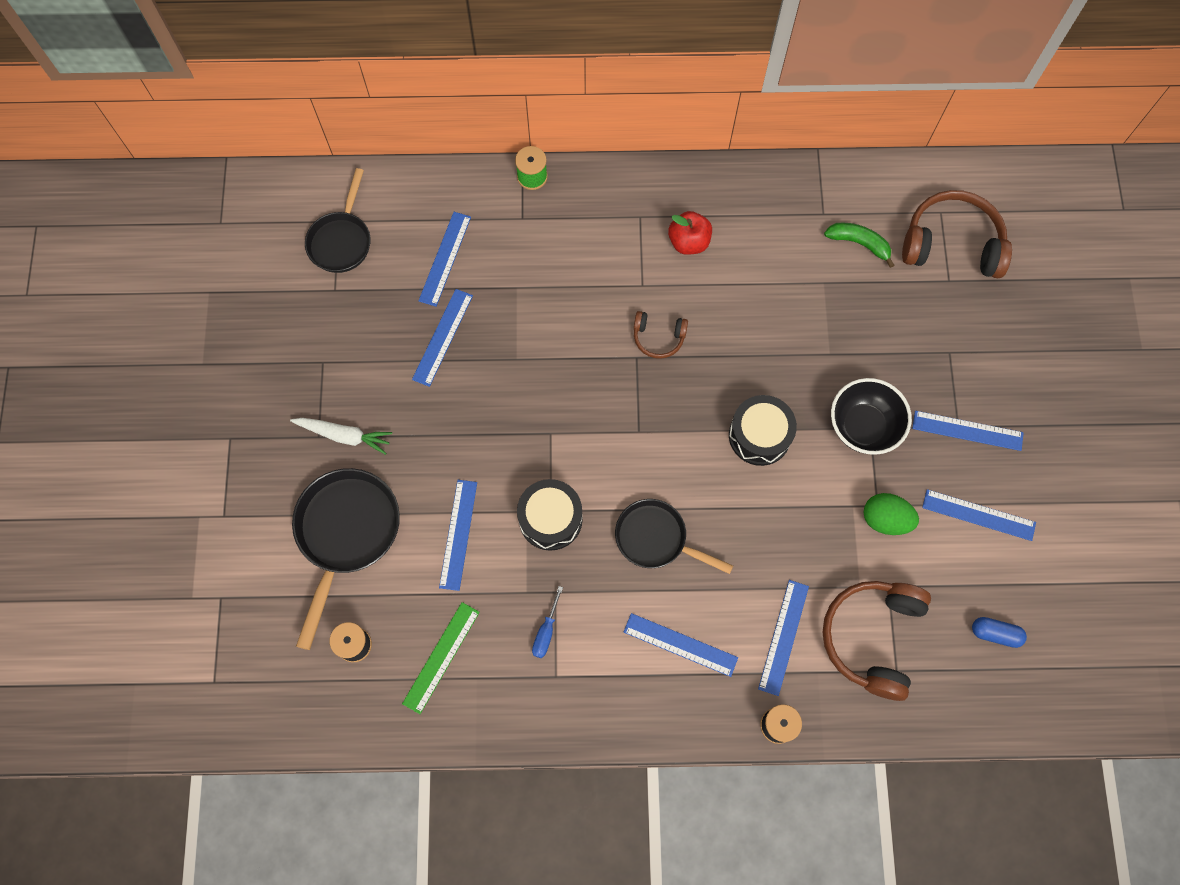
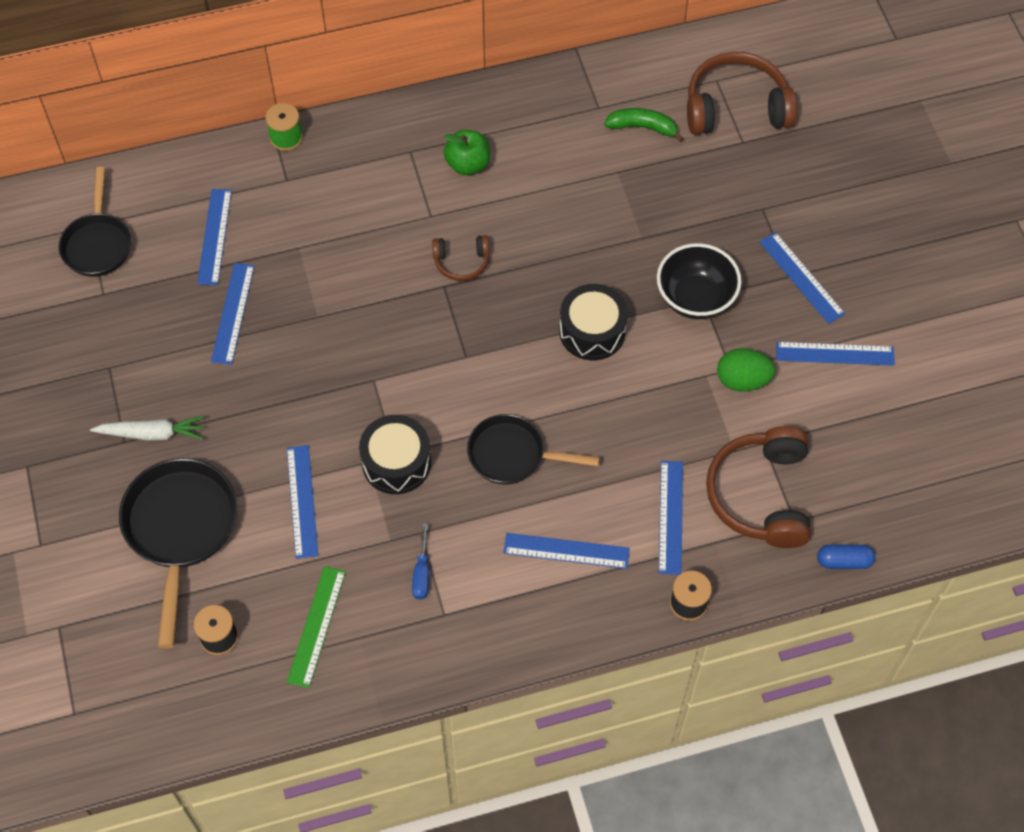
camera: 15 degrees left, 10 degrees down
(688, 242) = (468, 164): red apple -> green apple
(967, 431) = (801, 278): blue ruler -> blue ruler turned 60 degrees clockwise
(995, 633) = (883, 461): blue capsule -> blue capsule (844, 561)

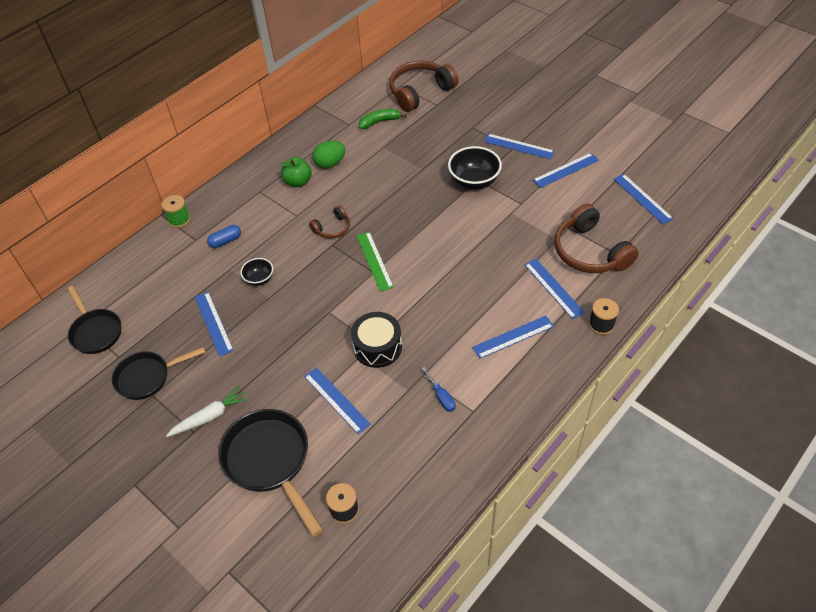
camera: 30 degrees left, 10 degrees down
(214, 236) = (171, 290): blue ruler -> blue ruler (642, 198)
(316, 626) = (401, 465): green ruler -> green ruler (374, 261)
(324, 284) = (259, 279): none -> black bowl
(513, 455) = (441, 306): black pan -> black pan (147, 377)
(592, 331) = (433, 224): black drum -> none
(742, 380) = (531, 205): green egg -> green egg (330, 163)
(844, 561) = (659, 259): blue capsule -> blue capsule (225, 241)

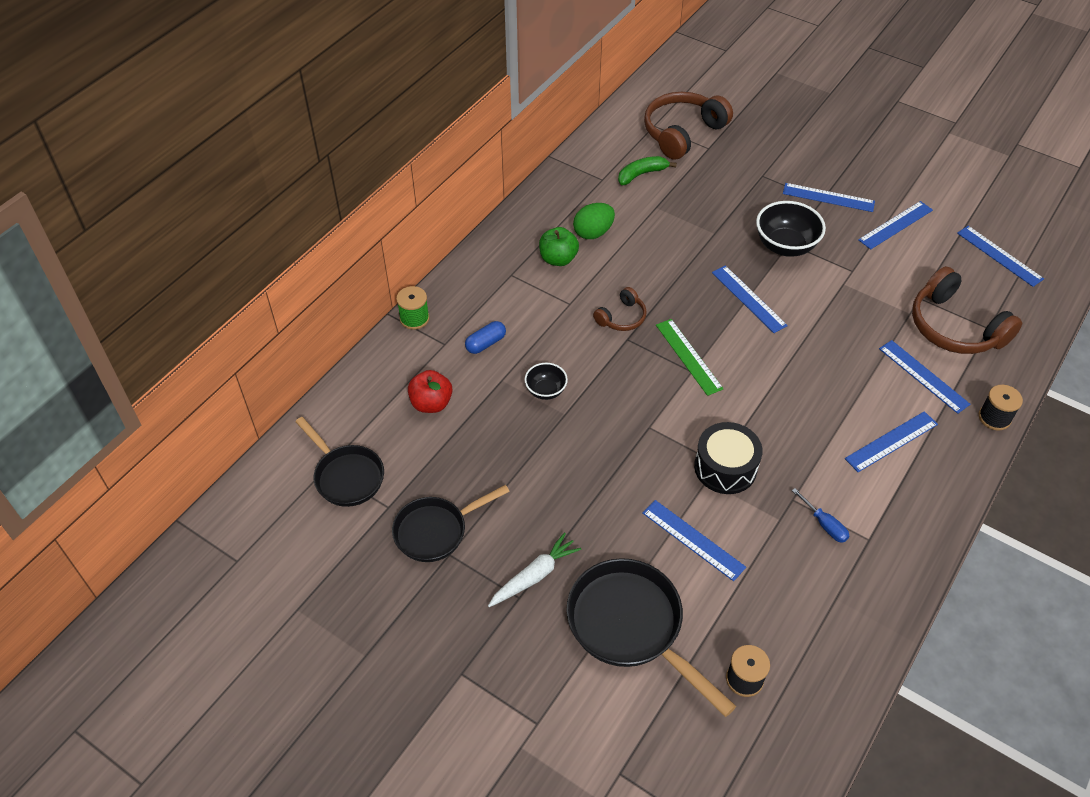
camera: 10 degrees left, 0 degrees up
(172, 283) = (431, 403): none -> red apple
(213, 323) = (502, 453): blue ruler -> blue ruler (748, 299)

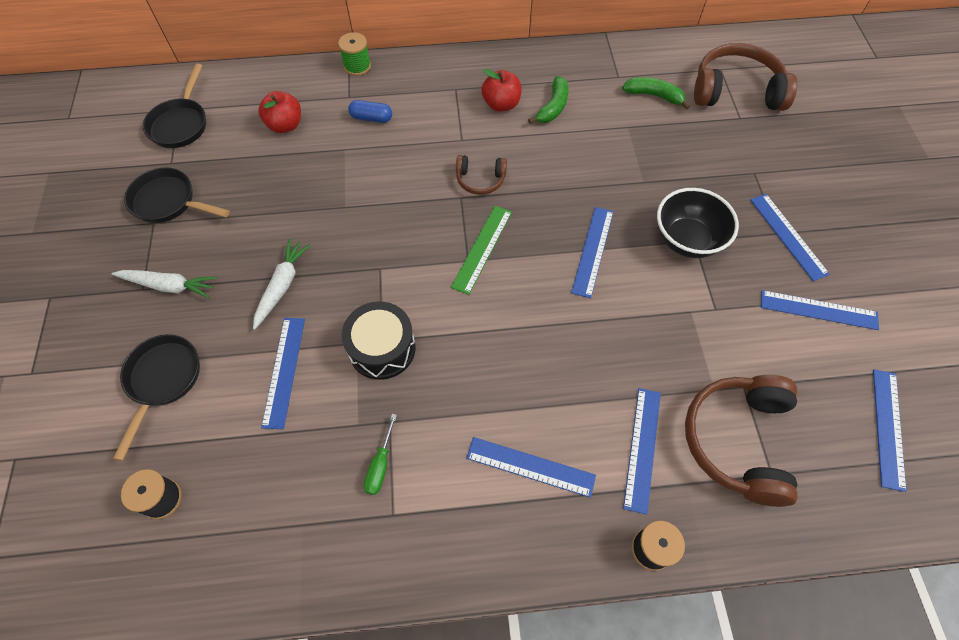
camera: 50 degrees right, 10 degrees up
(546, 391) = (357, 181): black bowl -> none
(558, 259) = (501, 104): green apple -> red apple
(593, 233) = (553, 107): green egg -> green banana
(608, 498) = (282, 286): none -> white carrot
(631, 627) = (162, 380): black pan -> black pan, size x0.66
(824, 524) = (380, 465): blue screwdriver -> green screwdriver

